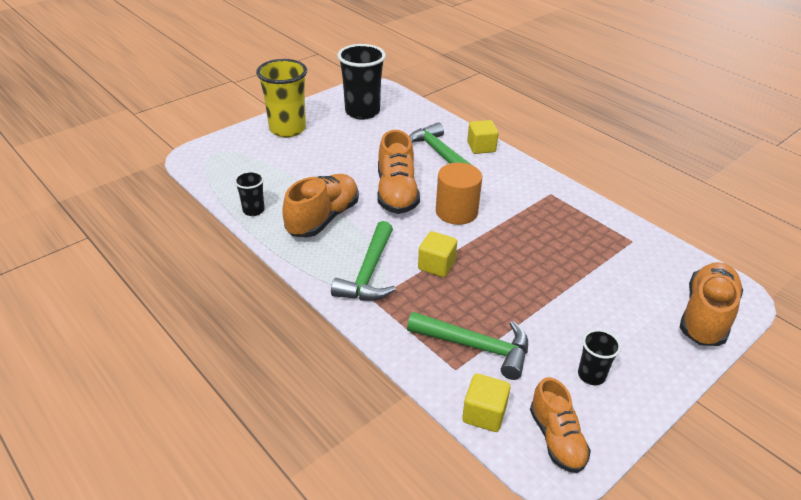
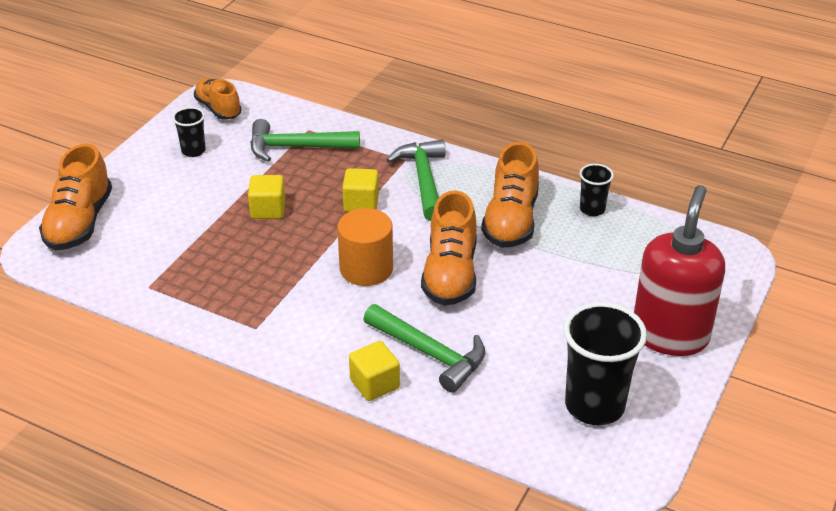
camera: 160 degrees right, 0 degrees up
(287, 129) = (670, 335): yellow cup -> red soap dispenser
(396, 193) = (450, 274): orange shoe -> orange shoe turned 150 degrees counterclockwise
(484, 414) = (276, 109): yellow cube -> yellow cube (268, 210)

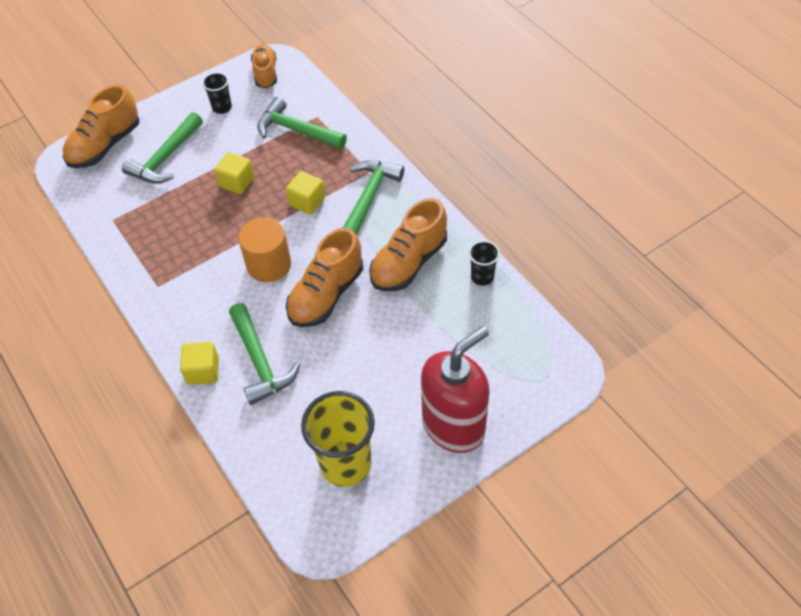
camera: 30 degrees right, 15 degrees up
(165, 213) = (165, 158): none -> green hammer
(594, 406) = (345, 464): black cup -> yellow cup

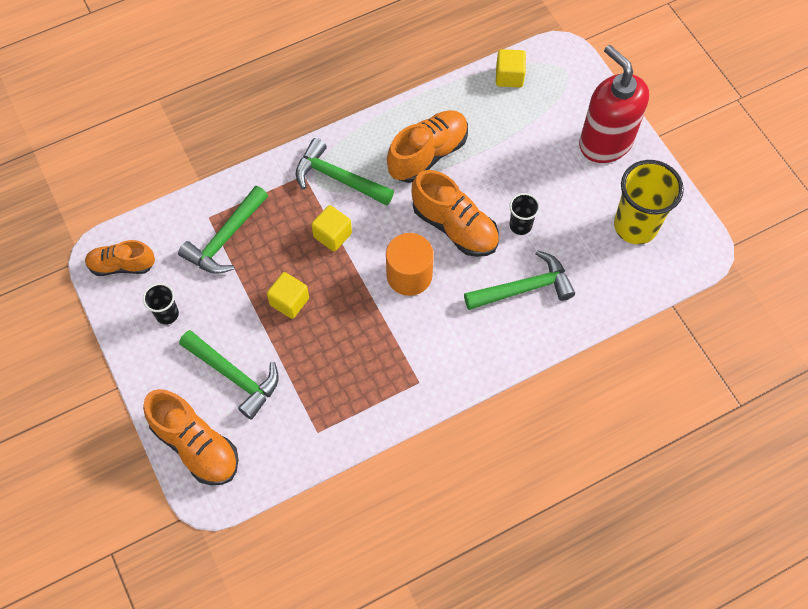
camera: 85 degrees left, 10 degrees up
(203, 371) = (529, 339): yellow cube -> yellow cube (509, 76)
(409, 262) = (428, 154): orange shoe -> orange shoe turned 90 degrees counterclockwise
(482, 277) = (454, 99): black cup -> black cup (520, 225)

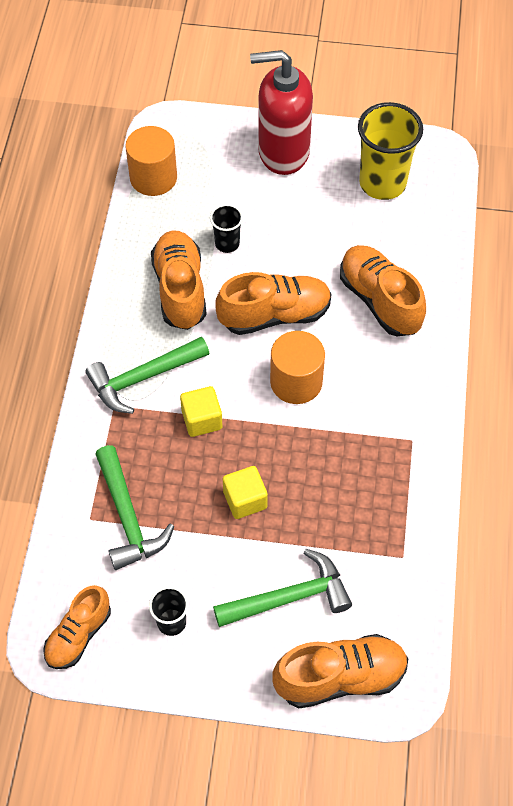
camera: 55 degrees left, 5 degrees down
(509, 76) = (153, 178): yellow cube -> orange cylinder
(520, 225) = (314, 264): black cup -> black cup (227, 244)
(524, 288) = (379, 300): green hammer -> orange shoe

